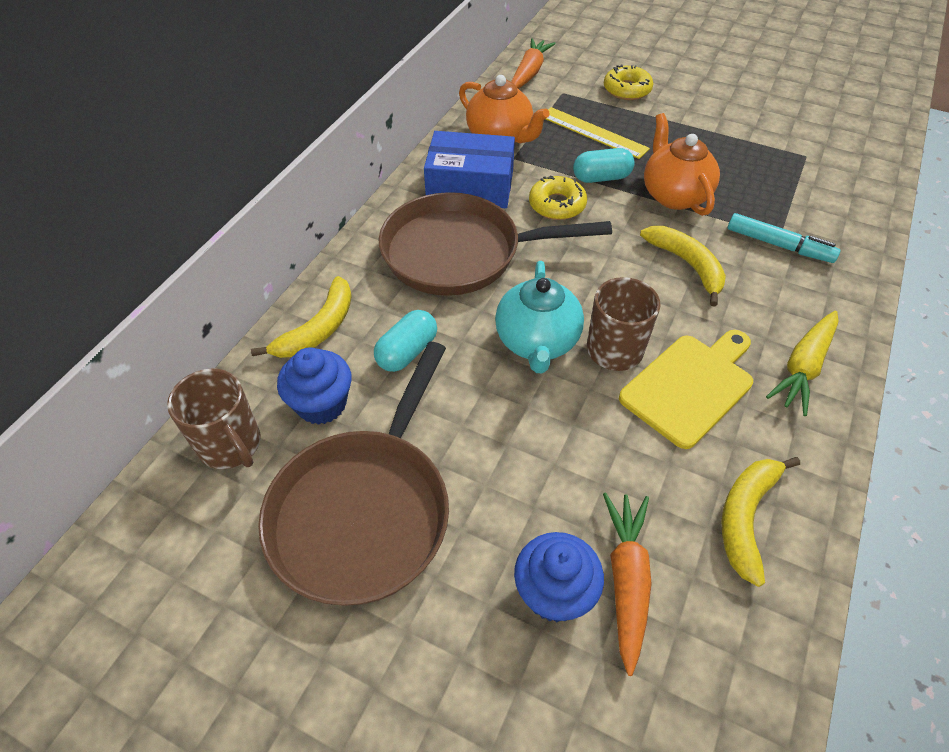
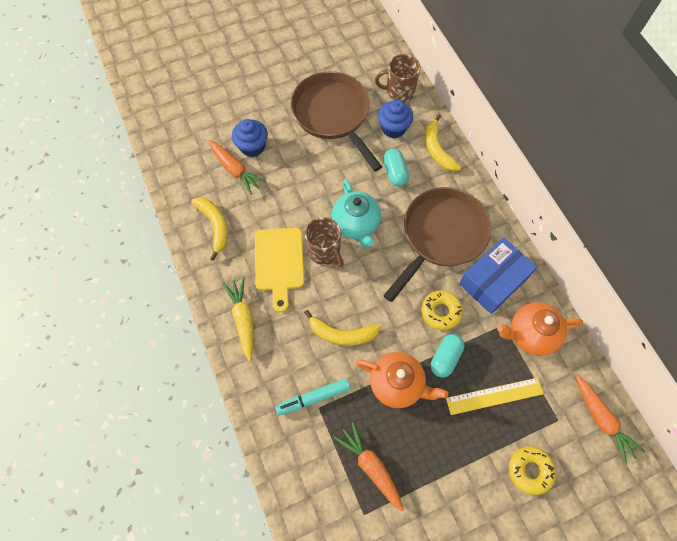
camera: 130 degrees right, 15 degrees up
(537, 342) = (356, 224): turquoise teapot -> turquoise teapot turned 150 degrees counterclockwise
(767, 172) = (370, 466): none -> orange carrot

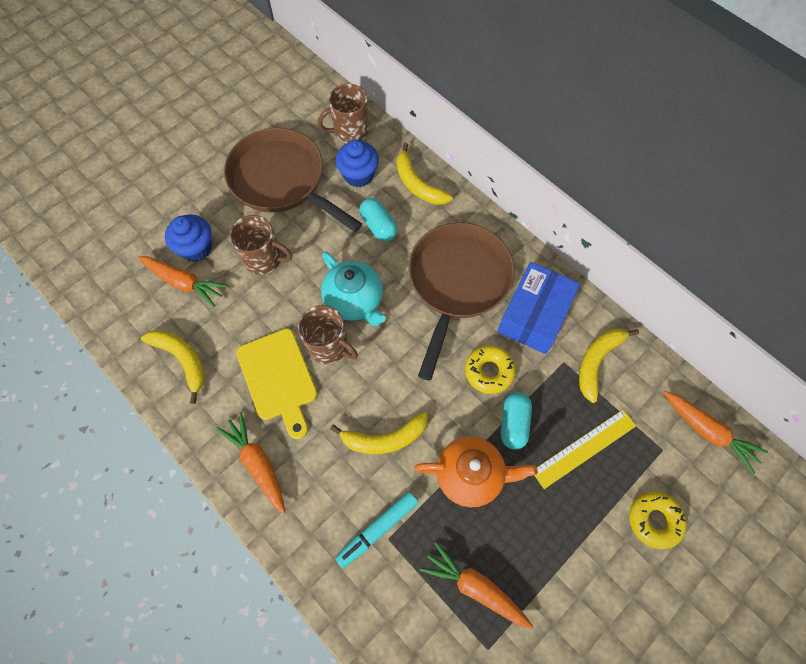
camera: 20 degrees left, 0 degrees up
(243, 319) = (257, 463): yellow carrot -> orange carrot
(299, 171) = (264, 259): none -> brown mug
(530, 334) = (597, 362): orange teapot -> yellow banana

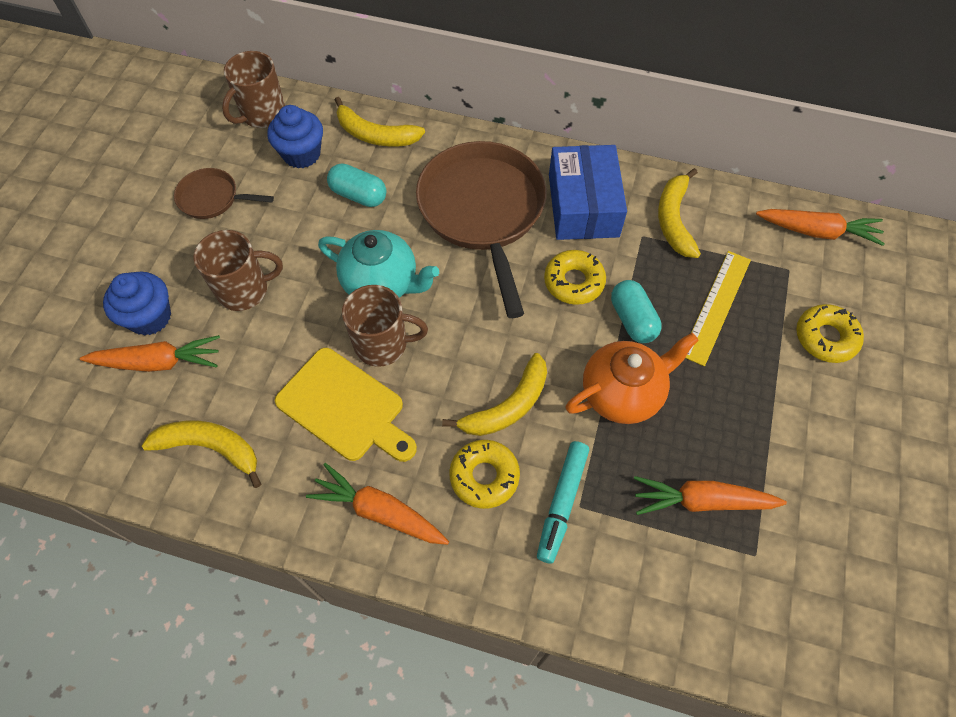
camera: 30 degrees left, 5 degrees down
(281, 180) = (212, 198): brown pan -> brown pan, size x0.48
(338, 479) = (484, 476): none -> yellow donut

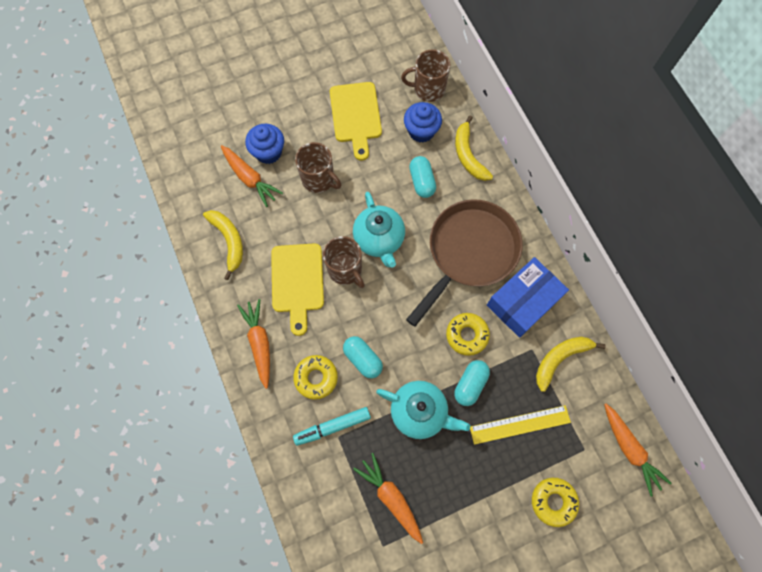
camera: 50 degrees right, 10 degrees up
(212, 198) = (356, 116): brown pan -> yellow cutting board
(507, 406) = (363, 359): yellow banana -> turquoise capsule
(622, 393) = (419, 412): orange teapot -> turquoise teapot

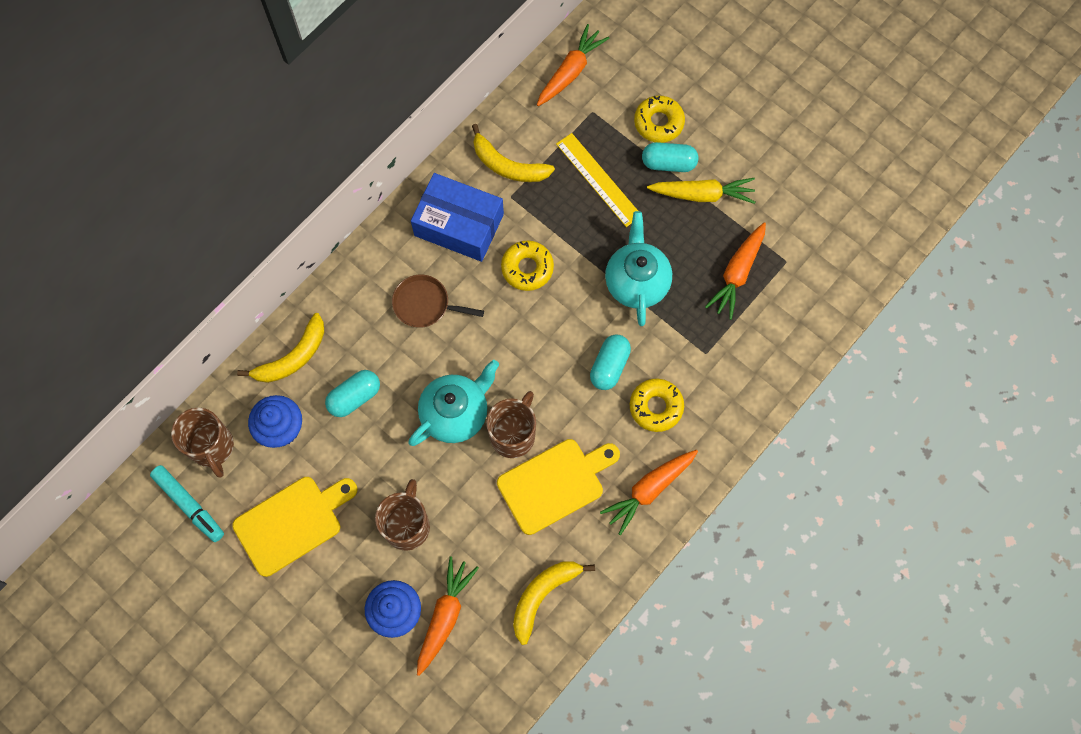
camera: 115 degrees left, 0 degrees up
(333, 426) = (698, 363): turquoise marker -> turquoise marker (189, 504)
(469, 252) = (425, 304): brown pan -> brown pan, size x0.48
(470, 384) = (580, 243): turquoise capsule -> turquoise capsule (668, 163)
(472, 505) = (702, 194): none -> yellow carrot

